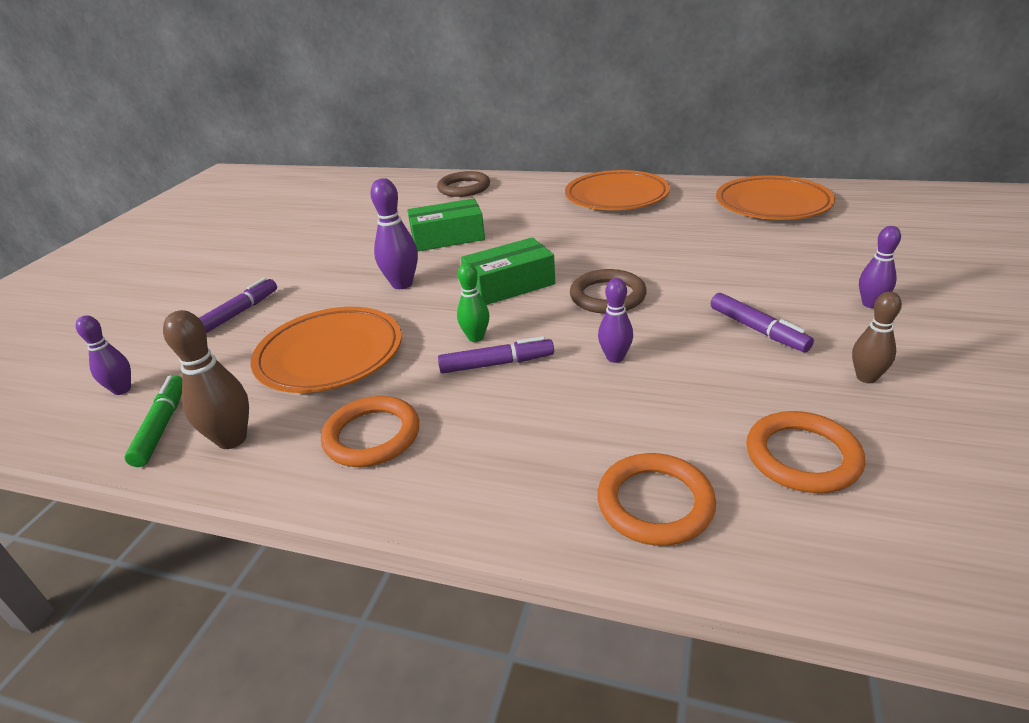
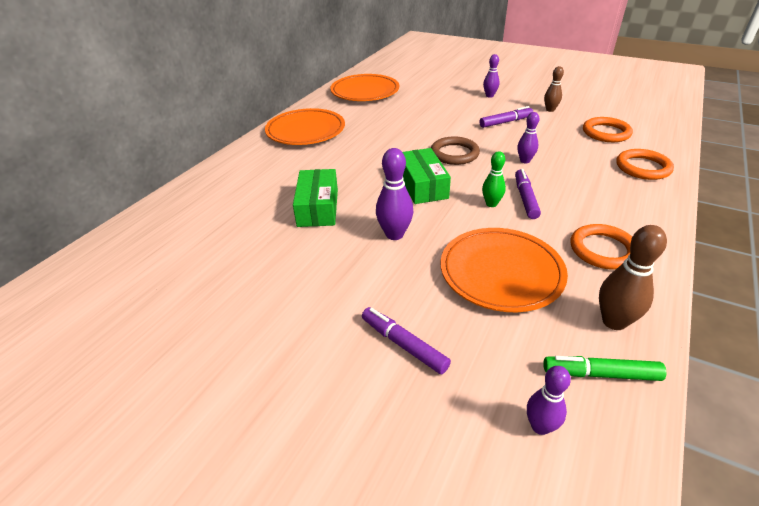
camera: 80 degrees left, 5 degrees up
(464, 188) = (209, 193): brown ring -> none

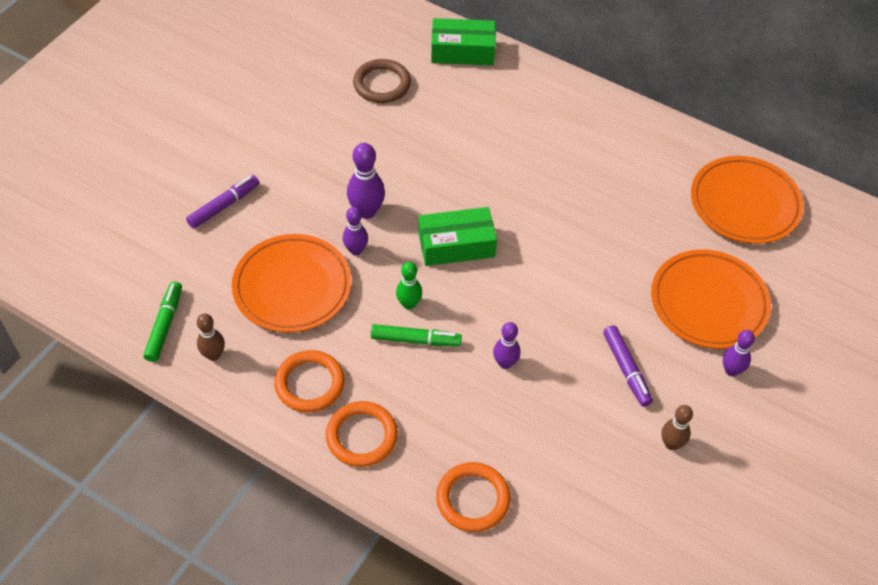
camera: 90 degrees right, 15 degrees up
(306, 131) = (606, 136): orange plate -> orange plate (708, 303)
(318, 207) = (424, 151): green box -> green box (462, 51)
(454, 154) = (531, 288): brown ring -> brown ring (382, 84)
(525, 198) = (415, 340): purple marker -> green marker
(540, 426) = (133, 274): purple bowling pin -> purple bowling pin (356, 250)
(606, 133) = (583, 495): orange ring -> orange ring (361, 436)
(614, 321) = (213, 355): brown bowling pin -> brown bowling pin, size x0.66

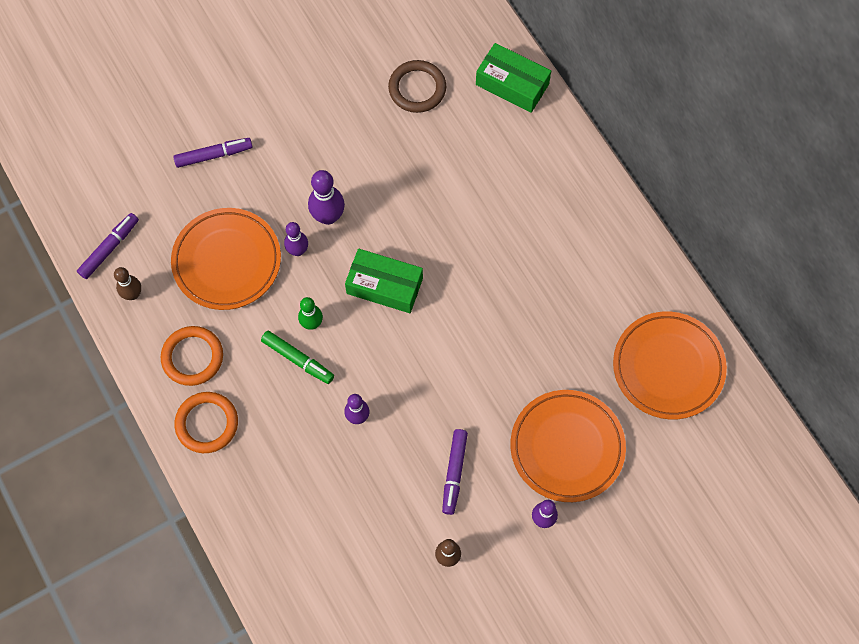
camera: 30 degrees right, 15 degrees up
(164, 325) = (109, 248): green marker -> purple marker
(473, 499) = (261, 521): orange ring -> none

